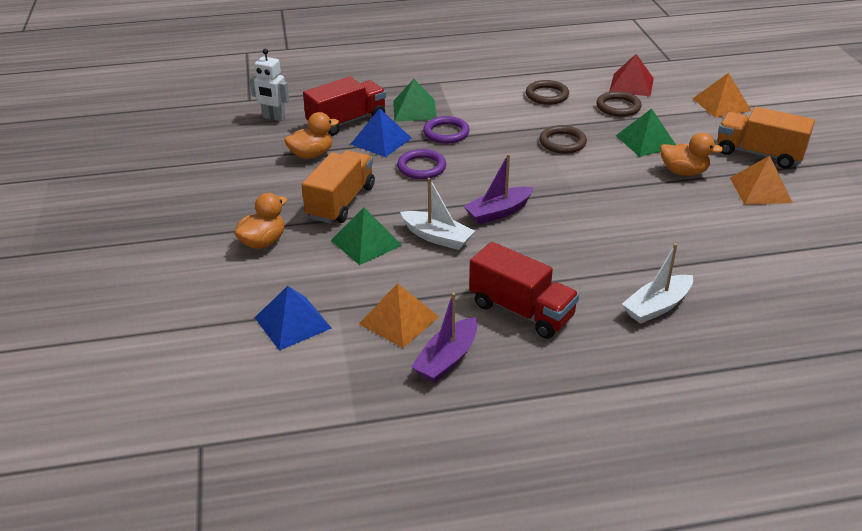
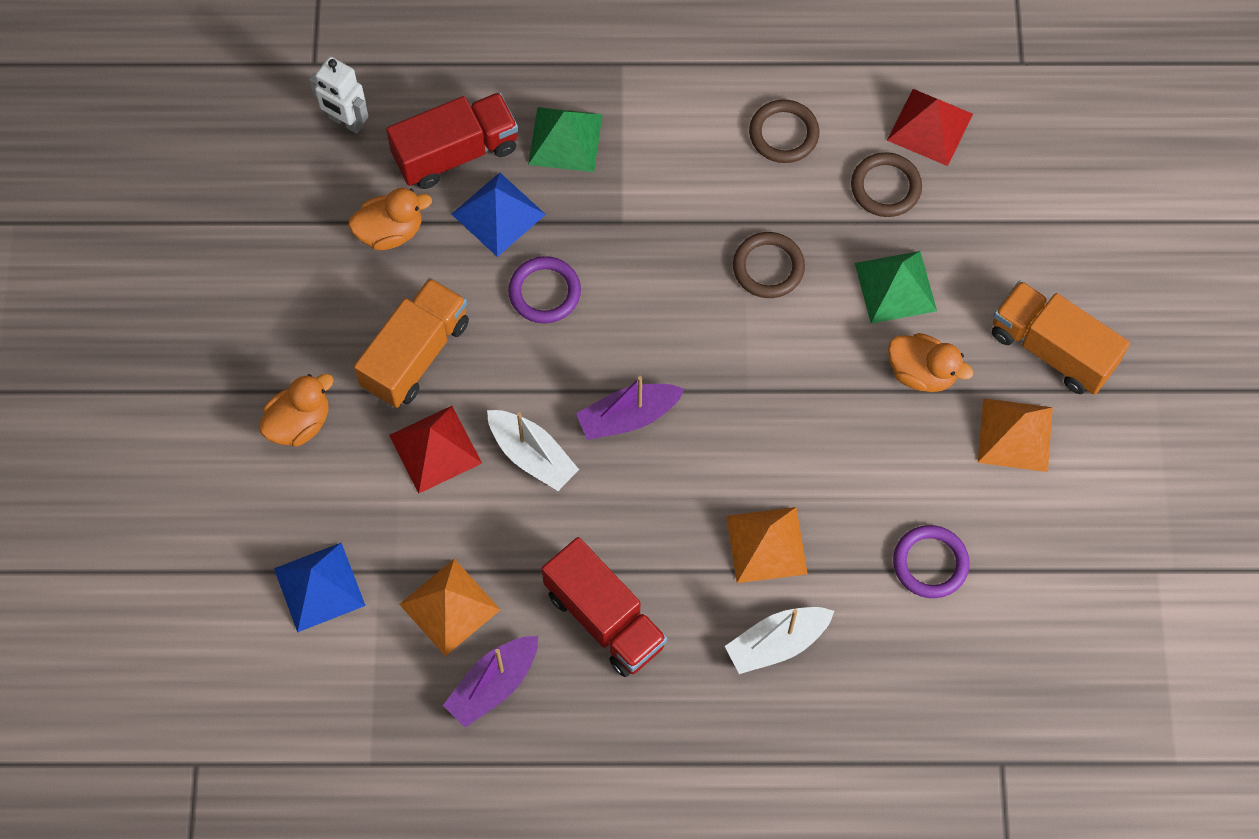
camera: 10 degrees right, 30 degrees up
(366, 242) = (435, 449): green pyramid -> red pyramid
(446, 133) = (600, 210): purple ring -> purple ring (930, 563)
(721, 104) = (1052, 209): orange pyramid -> orange pyramid (766, 545)

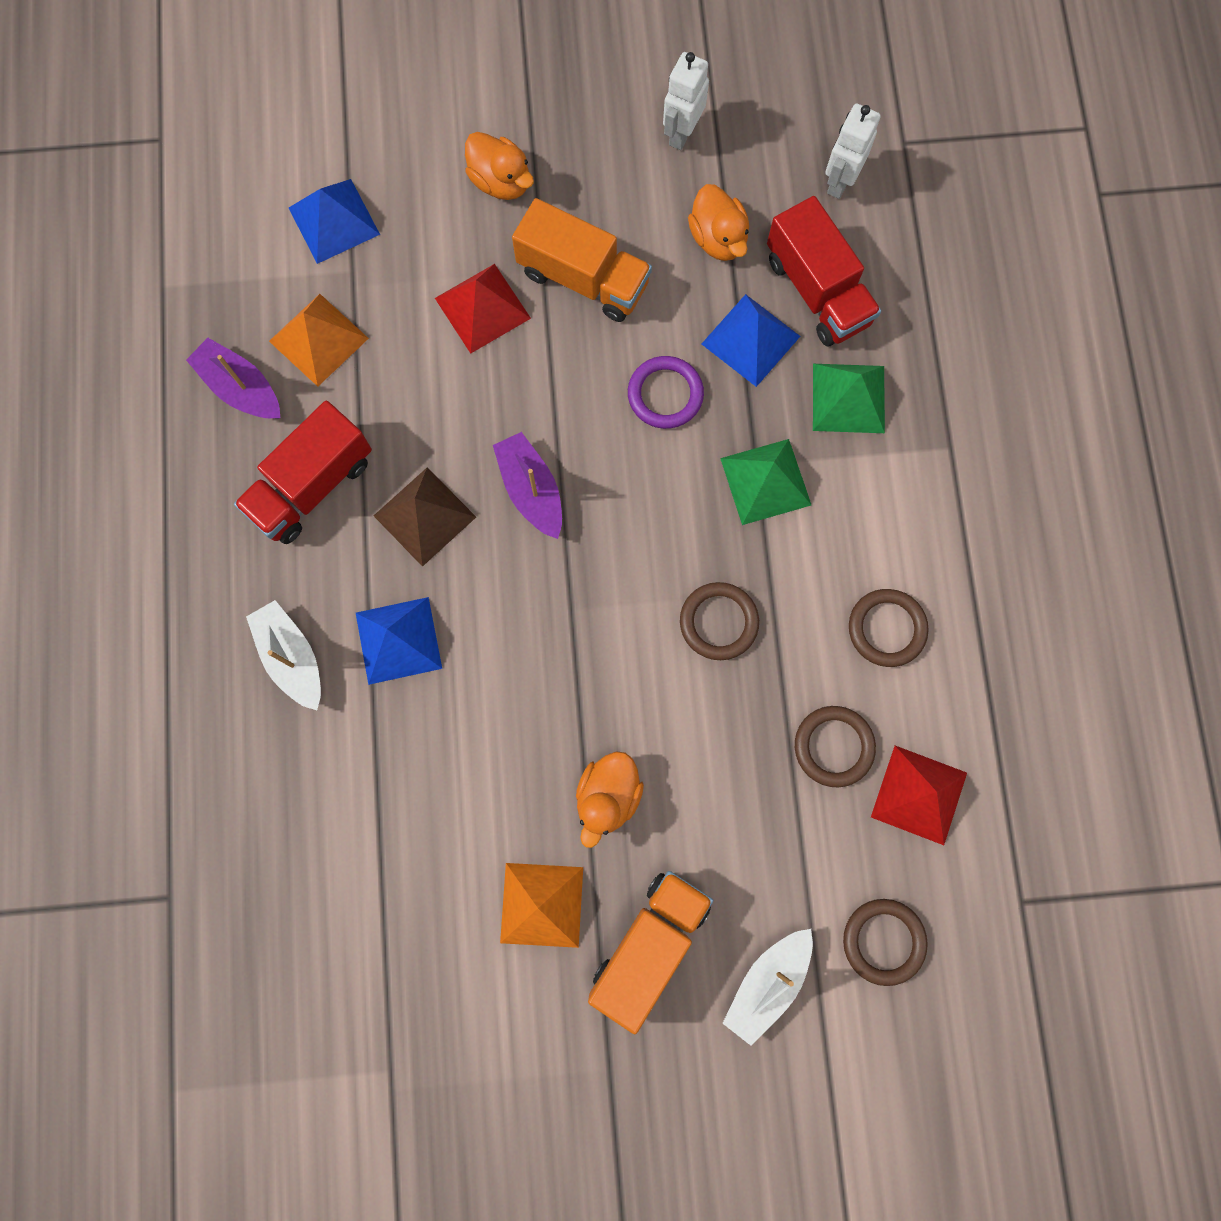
camera: 85 degrees right, 10 degrees up
(272, 253) = (681, 133): none -> white robot
(532, 455) = (482, 400): white boat -> white boat (767, 983)
(645, 514) = (424, 516): none -> brown pyramid
(766, 545) = (398, 640): orange pyramid -> blue pyramid
(895, 287) = (710, 763): green pyramid -> green pyramid (765, 481)
(930, 563) = (386, 814): purple ring -> none
(1051, 168) = (883, 941): none -> brown ring

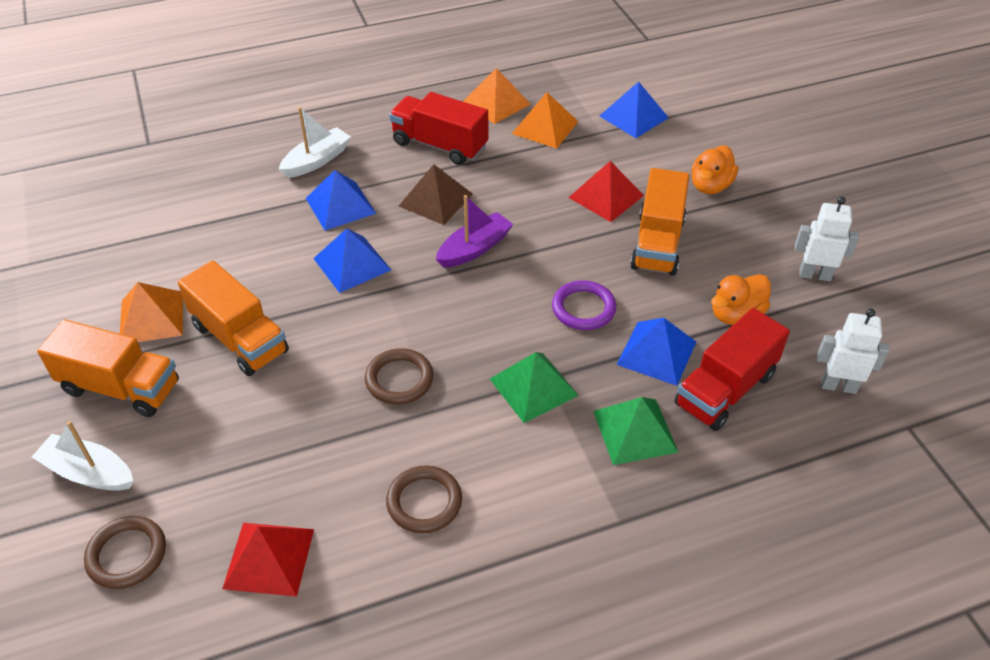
camera: 75 degrees right, 30 degrees down
(241, 388) = (496, 103): purple boat -> orange pyramid
(515, 643) = (352, 264): none -> blue pyramid
(607, 797) = (240, 339): orange duck -> orange truck
(833, 746) = (304, 481): brown ring -> none

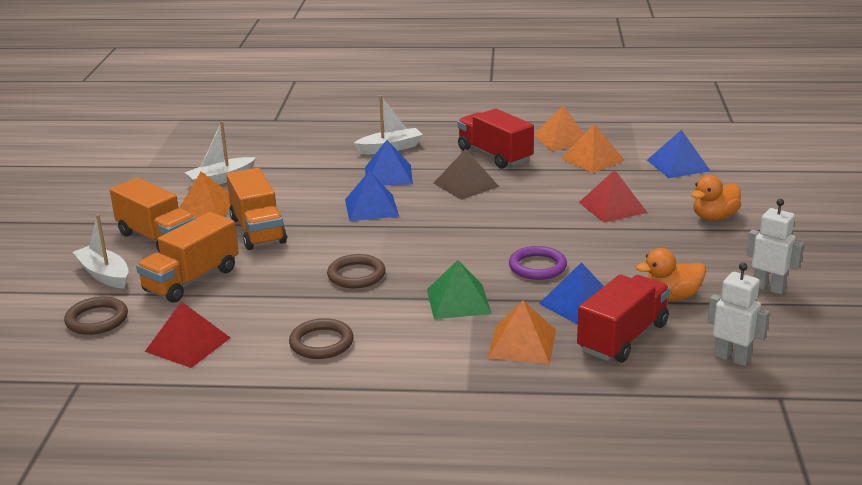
camera: 25 degrees right, 20 degrees down
(141, 263) = (221, 179): none -> white boat
(474, 249) = (474, 217): purple boat -> none
(635, 431) = (522, 344): green pyramid -> orange pyramid
(657, 243) = (635, 242): orange truck -> orange truck (191, 280)
(725, 389) = (623, 337): red truck -> red truck turned 150 degrees clockwise

